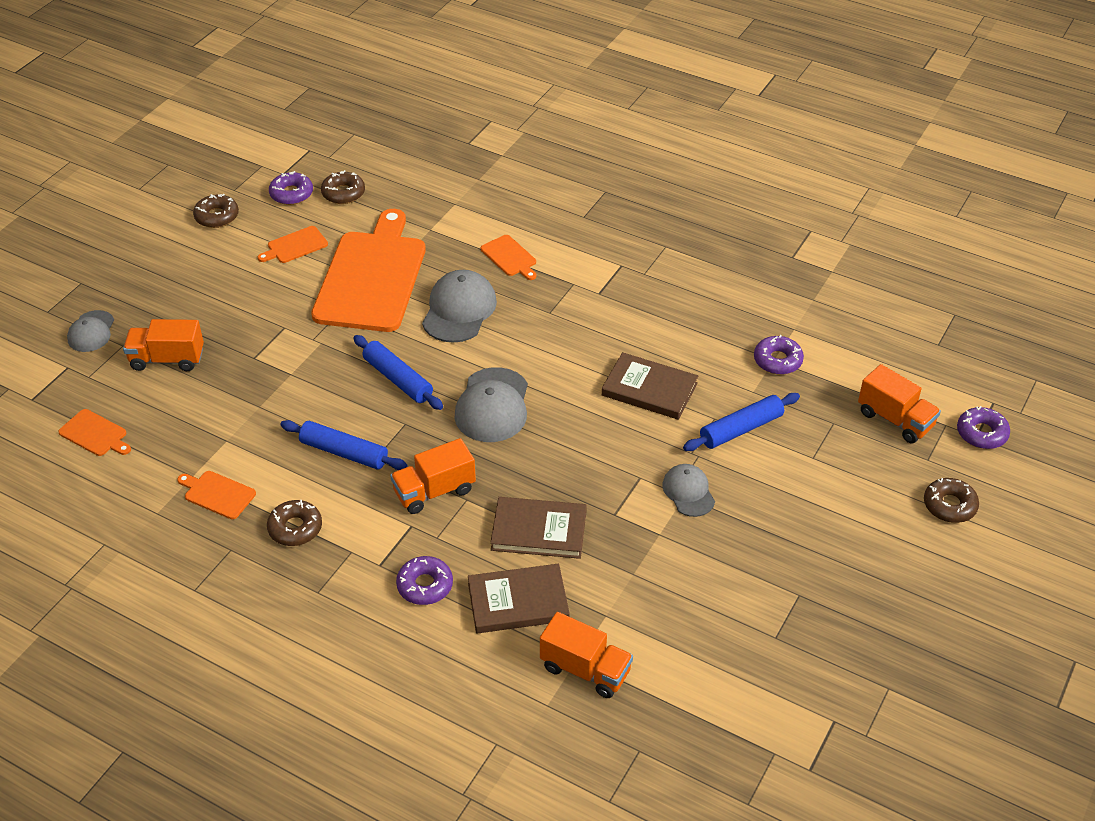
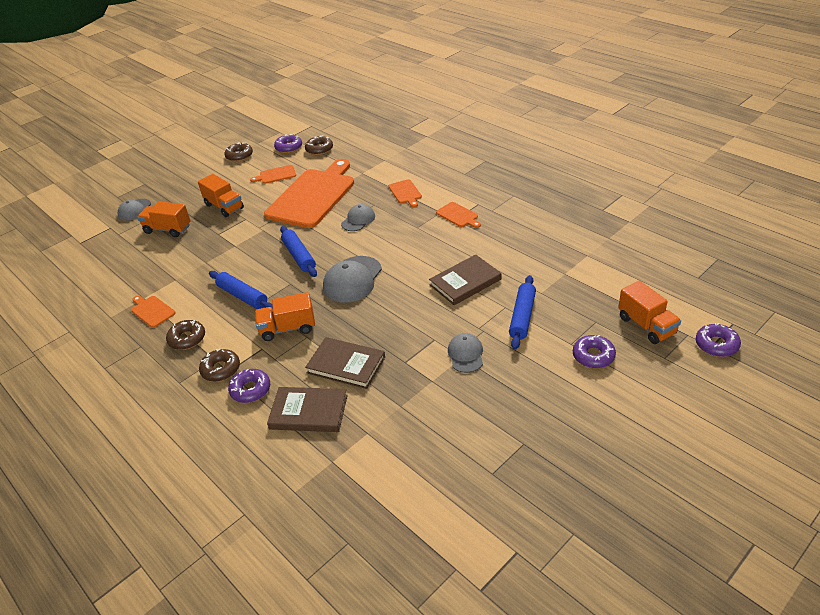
camera: 20 degrees right, 5 degrees down
(95, 434) = (102, 266): orange cutting board -> orange cutting board (458, 215)
(459, 310) = (358, 220): grey cap -> grey cap, size x0.61
(585, 669) = (334, 470): orange truck -> orange truck (224, 206)
(649, 389) = (465, 282): brown book -> brown book turned 75 degrees counterclockwise
(741, 429) = (522, 317): blue rolling pin -> blue rolling pin turned 60 degrees counterclockwise
(777, 360) = (567, 274): purple donut -> purple donut (593, 356)
(949, 505) = (673, 395): brown donut -> brown donut (221, 369)

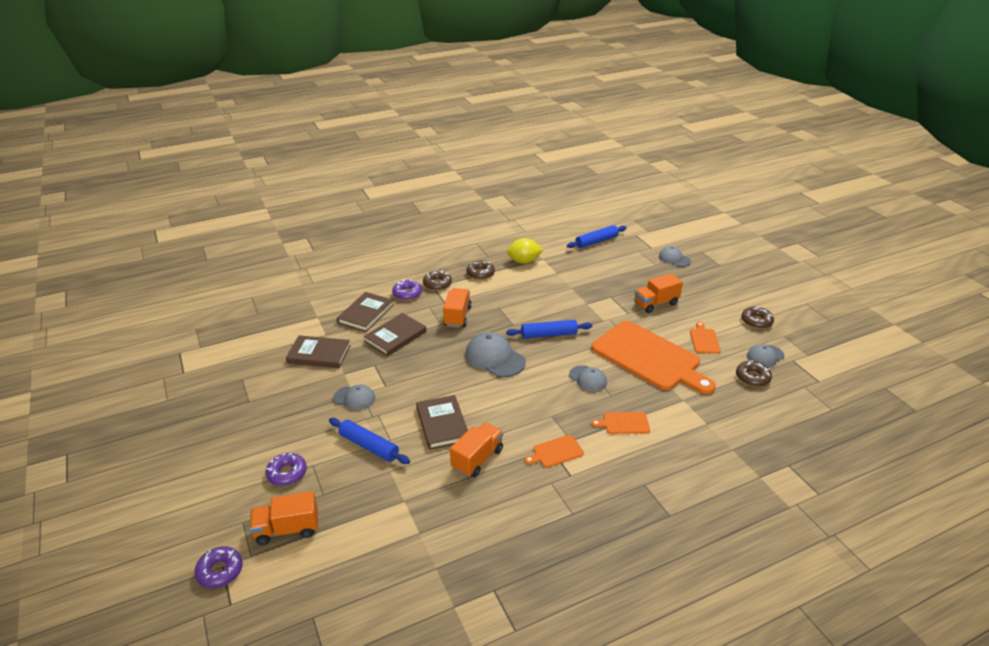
camera: 105 degrees right, 5 degrees down
(152, 311) = (524, 261): orange cutting board -> yellow lemon
(167, 229) = (632, 273): orange truck -> orange truck (477, 459)
(242, 296) = (513, 300): blue rolling pin -> blue rolling pin (596, 241)
(288, 147) = (765, 356): purple donut -> grey cap
(409, 420) = (319, 354): none -> brown book

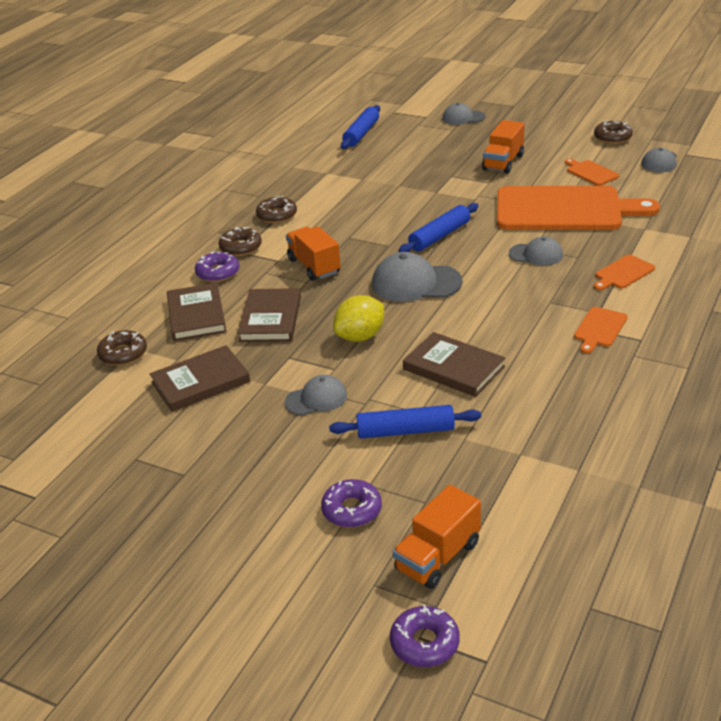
camera: 35 degrees left, 0 degrees up
(477, 459) = (536, 376): orange truck -> none
(524, 261) = (309, 183): yellow lemon -> yellow lemon (360, 336)
(752, 377) = (674, 183): brown donut -> brown donut (123, 354)

